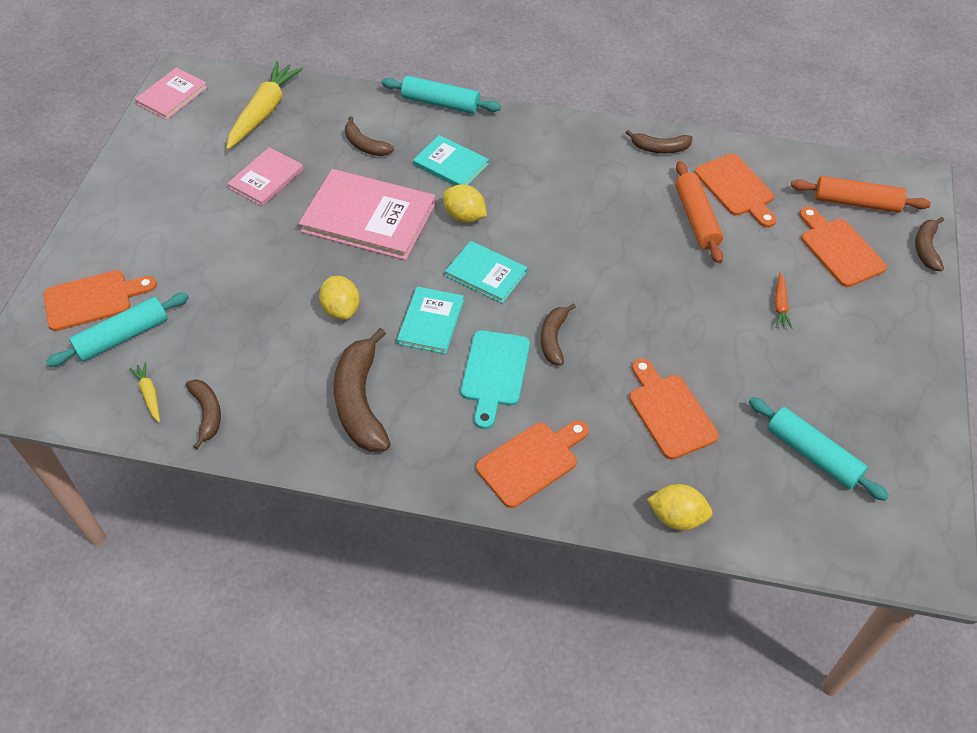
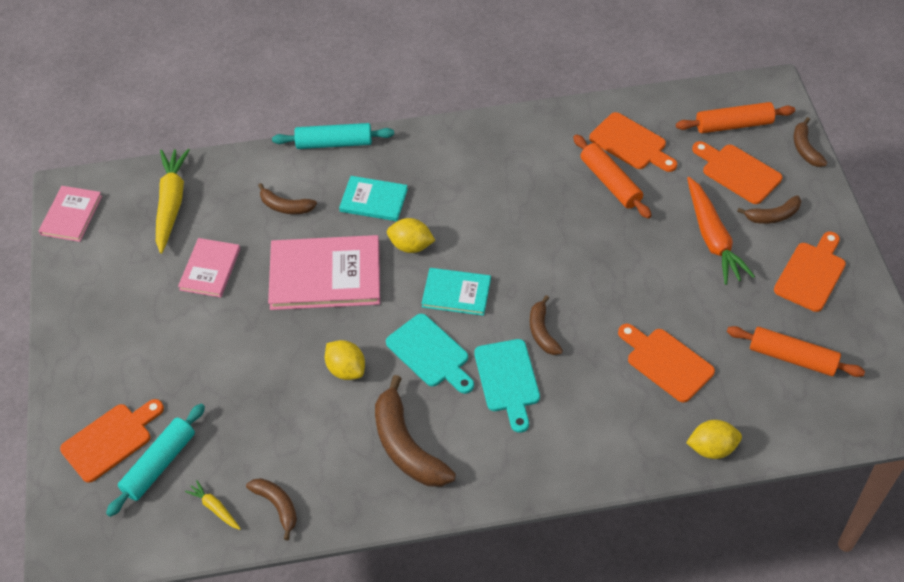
camera: 20 degrees left, 0 degrees up
(431, 322) = (430, 353): turquoise book -> turquoise cutting board
(531, 461) = (575, 445): orange cutting board -> orange cutting board (811, 274)
(659, 148) = (549, 126): brown banana -> brown banana (773, 216)
(780, 305) = (712, 238): orange carrot -> orange carrot, size x2.13
(812, 454) = (792, 357): turquoise rolling pin -> orange rolling pin

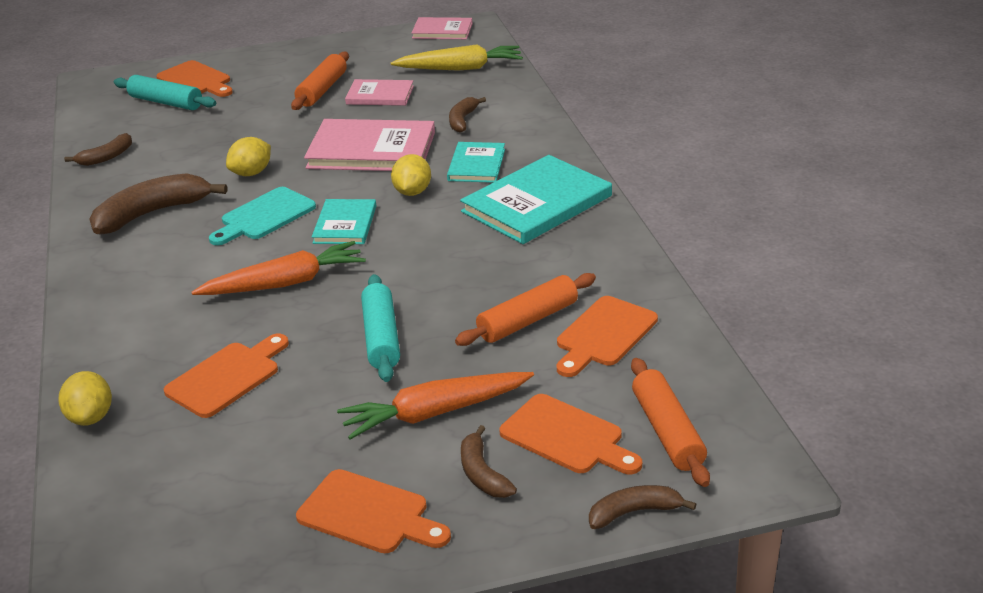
camera: 85 degrees right, 20 degrees down
(215, 508) = (114, 130): yellow carrot -> none
(325, 275) = (371, 150): pink book -> pink book turned 75 degrees counterclockwise
(334, 143) = (557, 135): turquoise rolling pin -> turquoise rolling pin (381, 337)
(448, 165) = (537, 204): none -> turquoise book
(508, 380) = (222, 265): turquoise cutting board -> none
(542, 332) = (285, 283): brown banana -> orange carrot
(738, 172) = (566, 437): orange cutting board -> orange cutting board turned 90 degrees clockwise
(792, 357) = (217, 491): orange rolling pin -> orange rolling pin (322, 90)

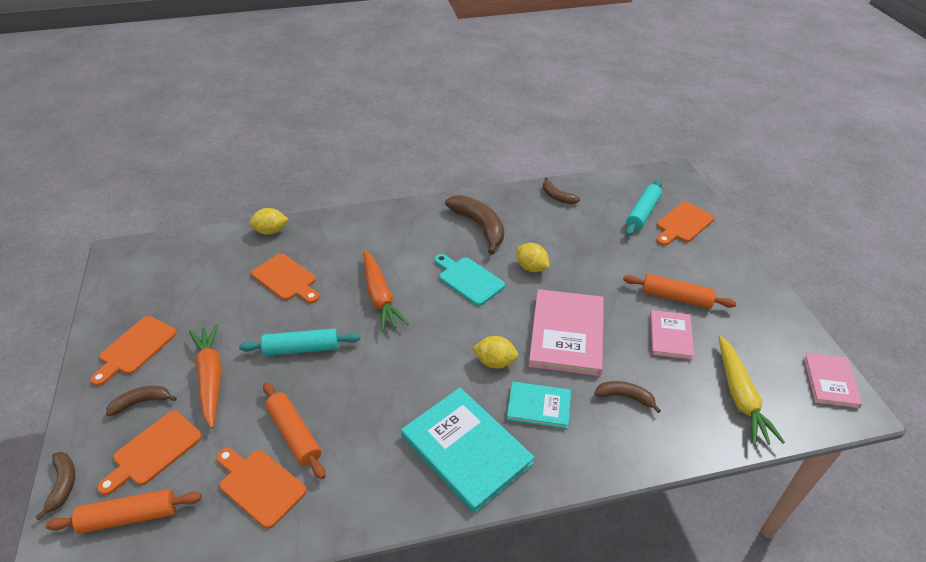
camera: 90 degrees right, 10 degrees up
(345, 224) = (450, 323): turquoise book -> none

